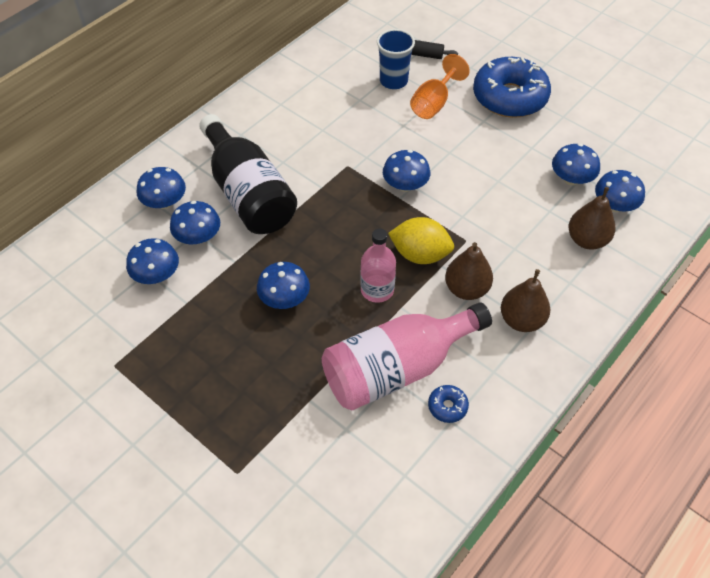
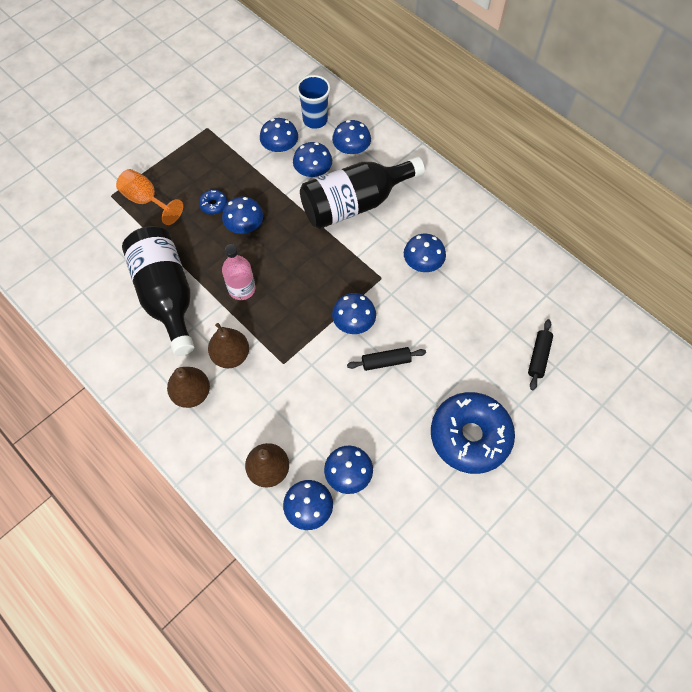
camera: 95 degrees right, 10 degrees up
(325, 134) = (423, 262): none -> blue mushroom
(393, 81) = (495, 327): blue cup -> blue cup (315, 120)
(396, 368) = (167, 295): pink bottle -> black bottle
(420, 254) = (273, 324): yellow lemon -> none
(433, 103) = (462, 360): orange goblet -> orange goblet (146, 200)
(446, 157) = (386, 361): none -> black rolling pin
(447, 406) = (127, 326): blue donut -> blue donut (214, 205)

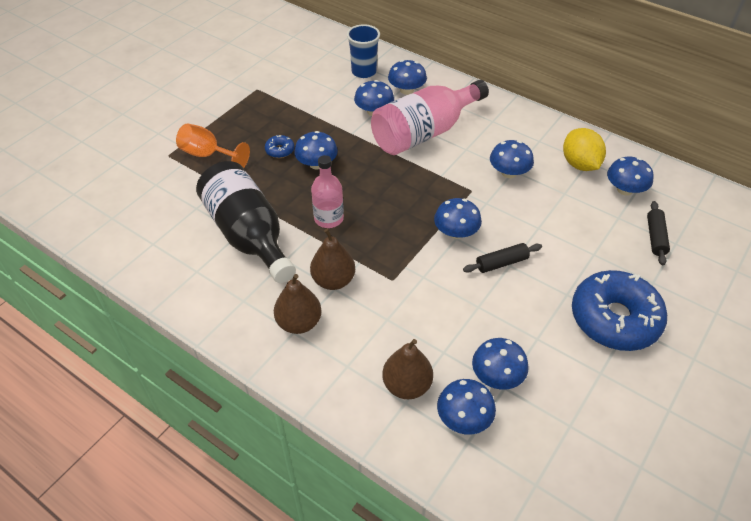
camera: 10 degrees left, 15 degrees down
(280, 147) = (335, 96): blue mushroom -> blue mushroom (625, 189)
(354, 204) = (424, 133): black bottle -> pink bottle
(494, 263) = (579, 164): none -> yellow lemon

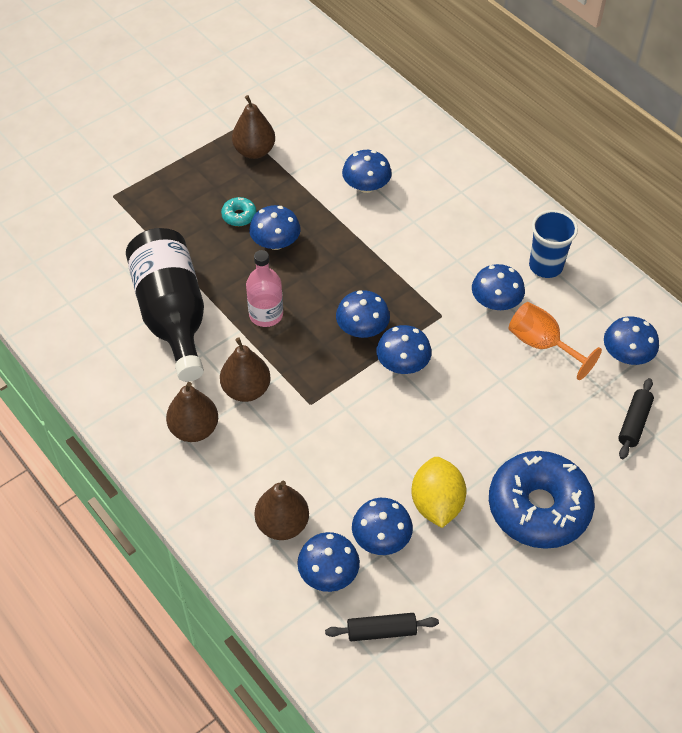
camera: 15 degrees right, 5 degrees up
(208, 155) = (156, 204): orange goblet -> orange goblet (542, 344)
(276, 103) = (254, 151): none -> brown pear
(280, 150) = (239, 216): blue donut -> turquoise donut
(364, 71) = (373, 127): blue cup -> blue cup (545, 266)
(406, 90) = (416, 164): blue mushroom -> blue mushroom (362, 328)
(424, 133) = (415, 227): pink bottle -> none
(501, 263) = (439, 412): black rolling pin -> black rolling pin (381, 631)
(579, 164) = (586, 309): yellow lemon -> yellow lemon (436, 504)

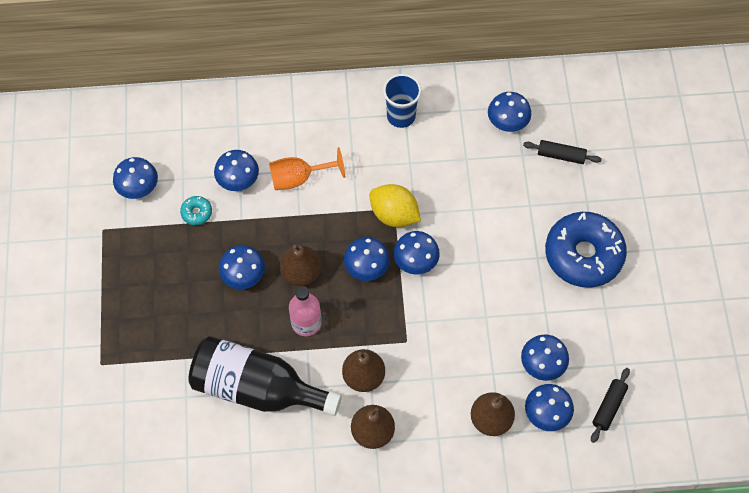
camera: 55 degrees left, 10 degrees up
(239, 216) = (197, 284): turquoise donut -> turquoise donut (196, 213)
(254, 151) = (139, 234): brown pear -> brown pear (301, 273)
(436, 504) = (540, 313): yellow lemon -> yellow lemon (394, 215)
(495, 302) = (407, 168): blue mushroom -> blue mushroom (138, 187)
(542, 344) = (463, 164): orange goblet -> orange goblet (298, 178)
(634, 423) = (561, 155): black rolling pin -> black rolling pin turned 45 degrees counterclockwise

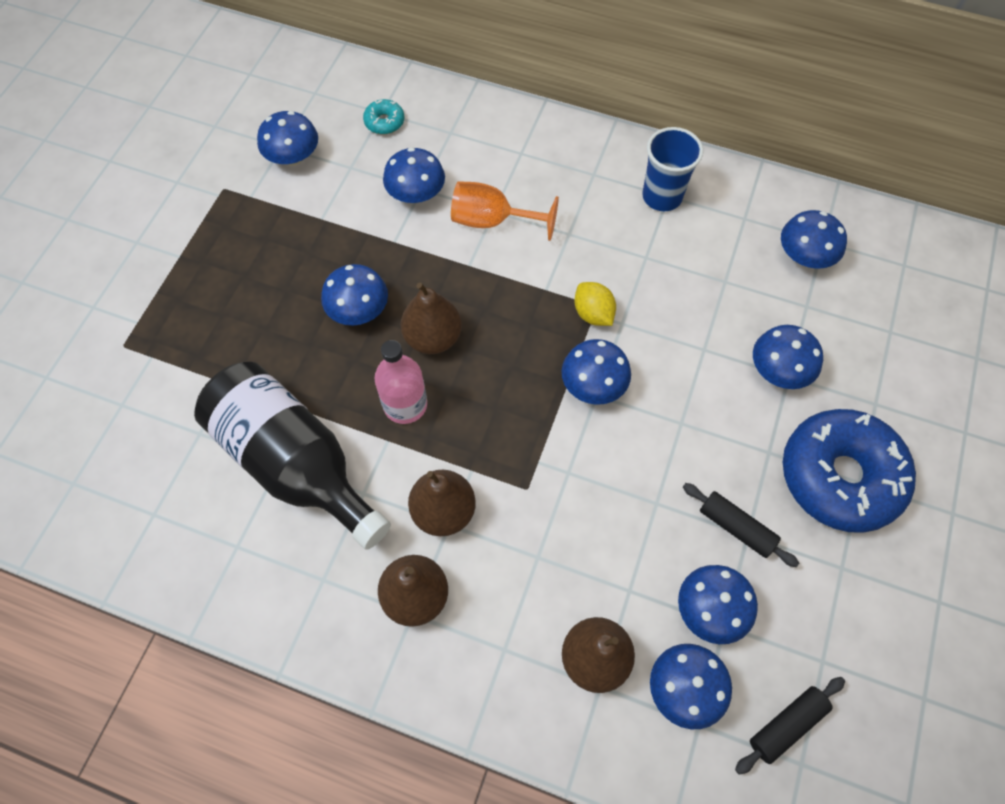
camera: 25 degrees right, 0 degrees up
(196, 213) = (344, 213): turquoise donut -> turquoise donut (384, 122)
(366, 267) = (523, 365): blue mushroom -> blue mushroom (779, 370)
(394, 215) = (593, 314): yellow lemon -> yellow lemon, size x0.65
(561, 155) = (862, 328): black rolling pin -> black rolling pin (736, 527)

